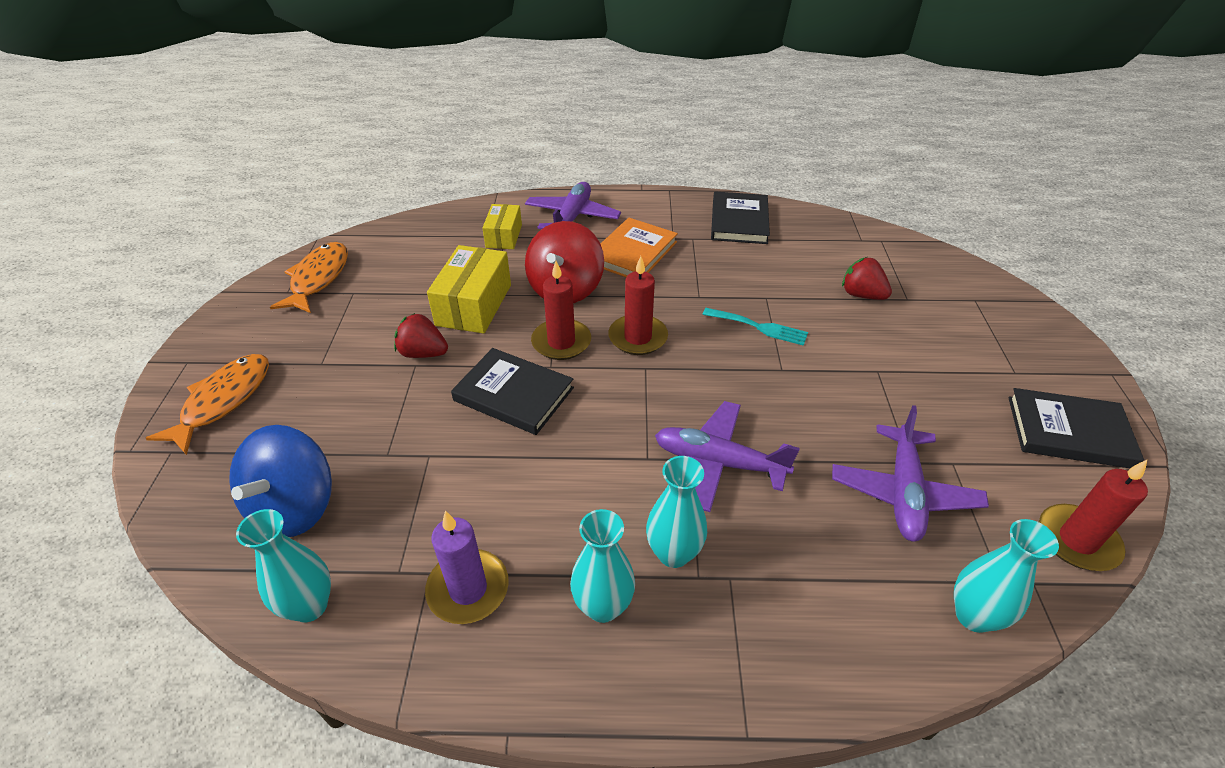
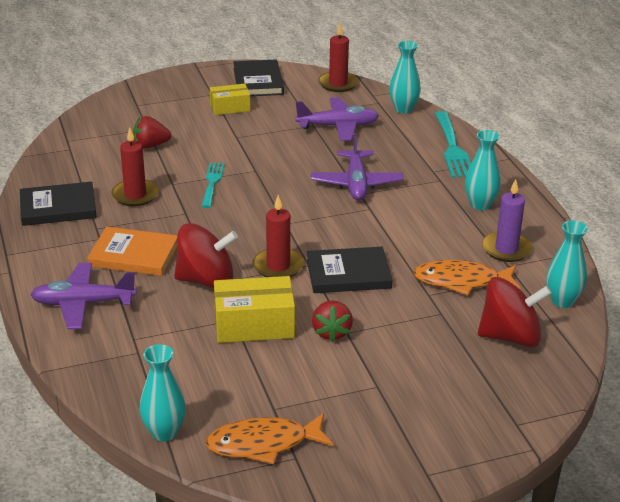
camera: 110 degrees left, 10 degrees down
(223, 401) = (453, 423): orange fish -> orange fish (461, 281)
(294, 507) = (510, 336): blue spinning top -> red spinning top
(504, 236) = (134, 339): yellow box -> yellow box (230, 107)
(513, 394) = (348, 274): black book -> black book turned 75 degrees clockwise
(638, 337) = (253, 232): red candle -> red candle (135, 195)
(673, 553) = (431, 189): turquoise vase -> turquoise vase (164, 432)
(805, 643) = (453, 148): none -> turquoise fork
(861, 295) = (150, 145): red strawberry -> red strawberry turned 60 degrees clockwise

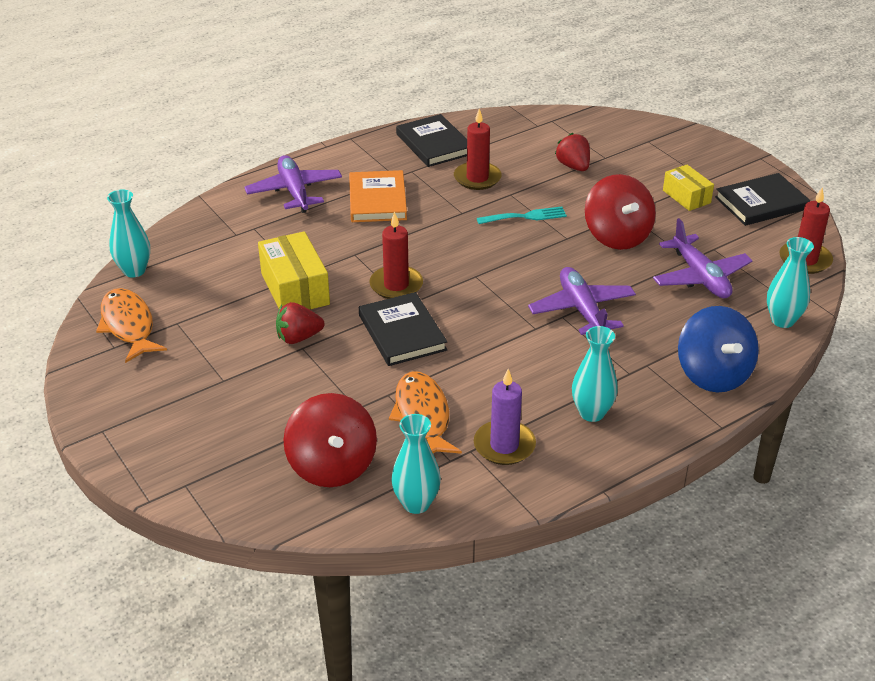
camera: 75 degrees right, 5 degrees up
(206, 280) = (355, 247): red spinning top -> red spinning top (617, 236)
(356, 183) = (582, 310): purple plane -> purple plane turned 90 degrees clockwise
(453, 148) = (713, 374): turquoise fork -> blue spinning top

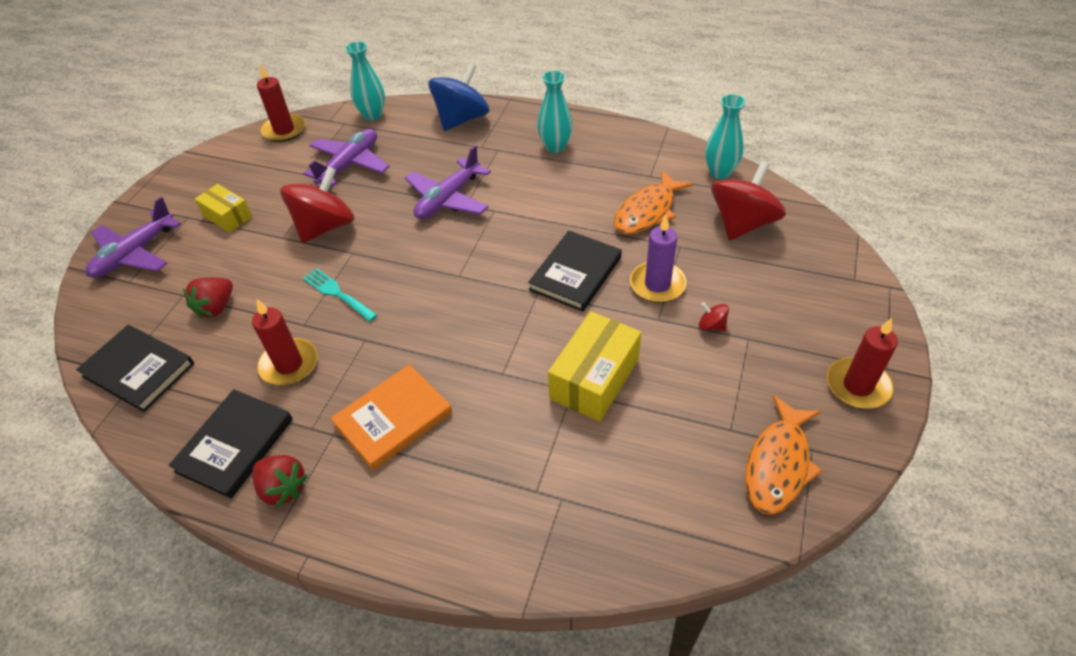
camera: 125 degrees left, 10 degrees up
(134, 270) = (710, 540): turquoise vase -> none
(259, 369) = (711, 326): none -> red spinning top
(294, 191) = (436, 508): purple plane -> purple plane (135, 254)
(298, 338) = (650, 329): red strawberry -> red strawberry (283, 488)
(396, 285) = (520, 315): red candle -> red candle (857, 386)
(504, 445) = (628, 165): purple candle -> purple candle (657, 284)
(686, 197) = (227, 216): yellow box -> yellow box turned 75 degrees counterclockwise
(761, 203) = (210, 176): black book -> black book (139, 370)

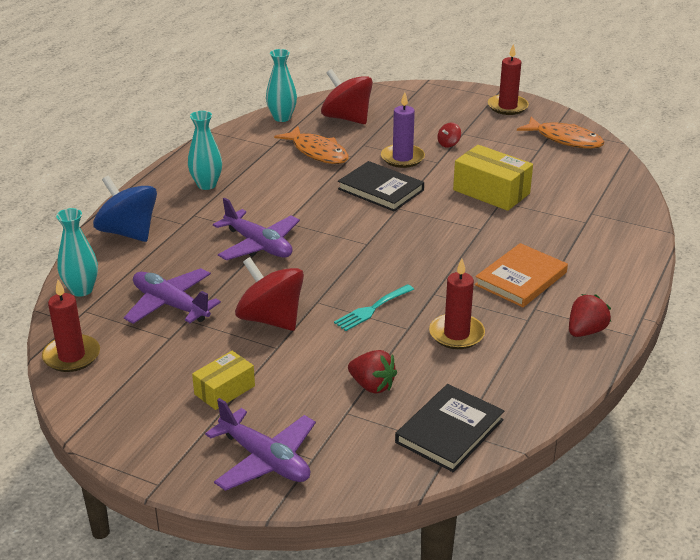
camera: 85 degrees left, 15 degrees down
(235, 445) = (543, 359): black book -> none
(393, 419) = (521, 279): orange book -> orange book turned 75 degrees clockwise

